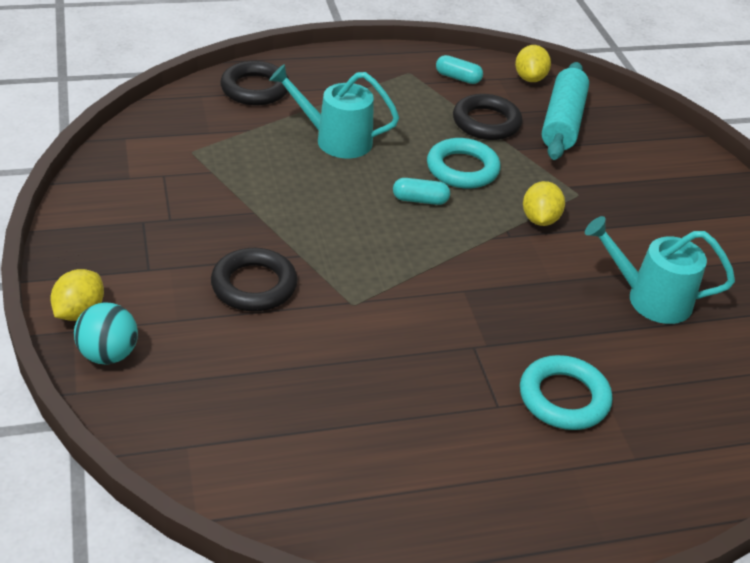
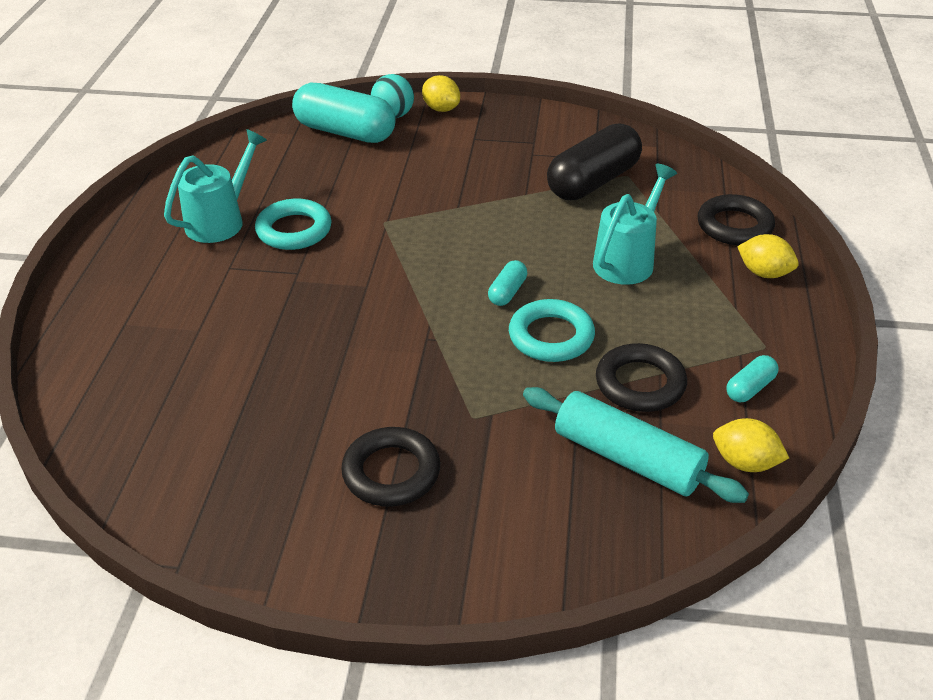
camera: 115 degrees right, 0 degrees up
(168, 391) = (345, 132): none -> turquoise capsule
(213, 171) = (593, 182): none -> black capsule
(254, 285) = (431, 179): black ring -> black ring (391, 472)
(540, 219) = (442, 369): yellow lemon -> yellow lemon (764, 273)
(563, 398) = (210, 305): turquoise ring -> turquoise ring (294, 230)
(649, 298) = (283, 408): turquoise watering can -> turquoise watering can (221, 220)

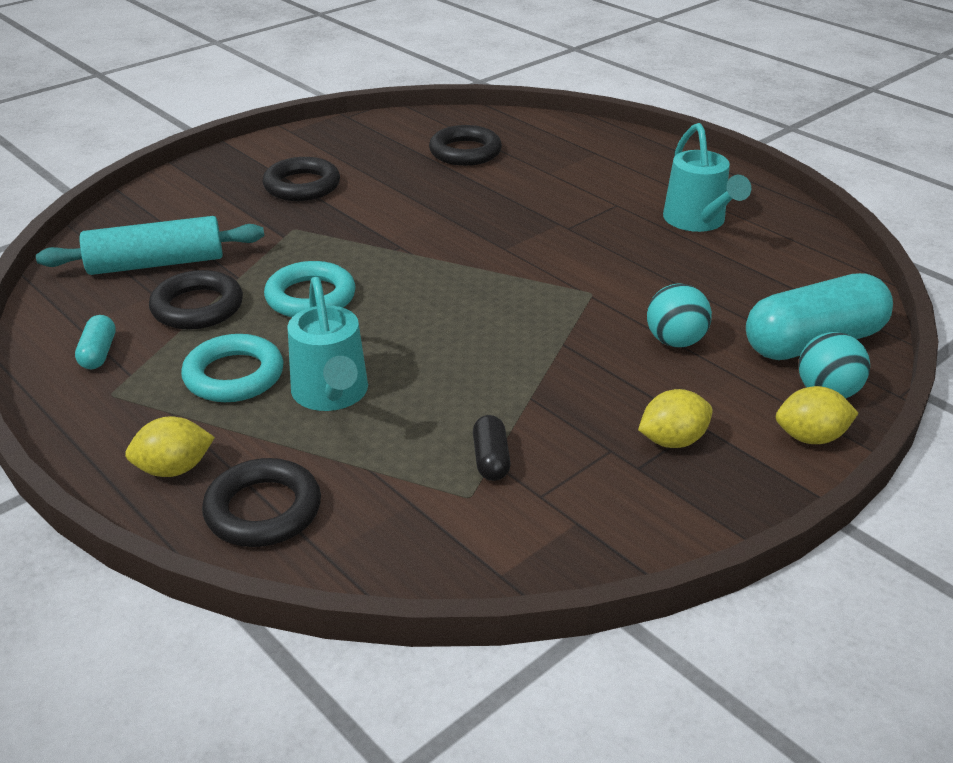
camera: 130 degrees right, 5 degrees down
(199, 406) = (465, 152): none -> black ring
(294, 230) = (637, 247): turquoise ring -> turquoise ring (234, 375)
(403, 172) = (675, 341): none -> turquoise ball
(507, 292) = (394, 305): turquoise capsule -> none
(593, 182) = (491, 459): black capsule -> black capsule, size x0.45
(745, 463) = (62, 304): yellow lemon -> yellow lemon (672, 441)

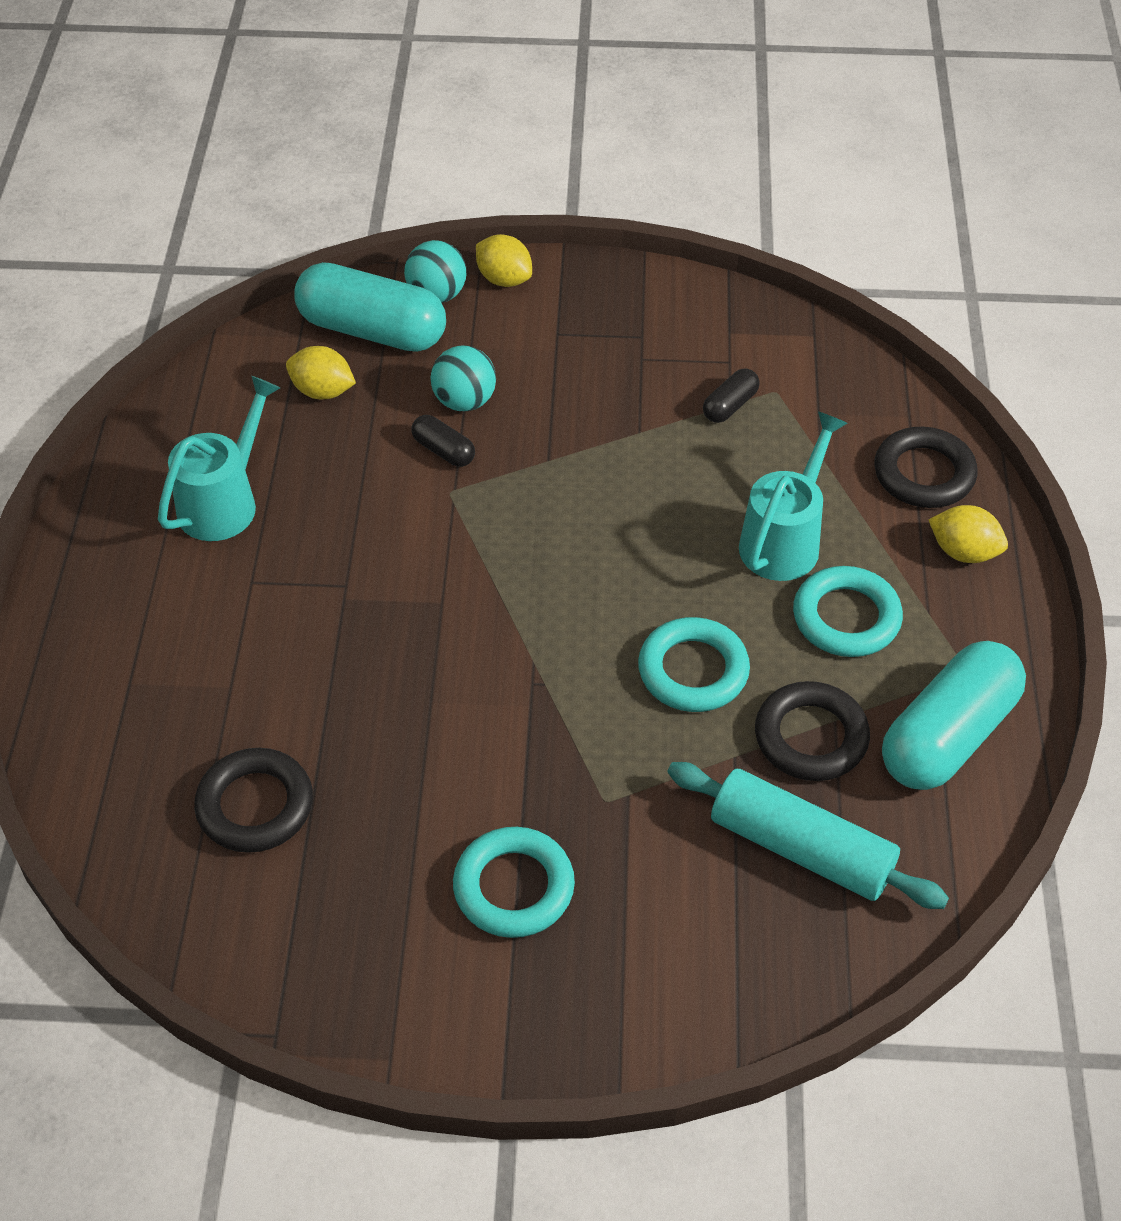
camera: 135 degrees left, 15 degrees up
(98, 353) = (948, 735): turquoise capsule -> turquoise capsule, size x2.23
(302, 186) = (513, 887): black ring -> turquoise ring
(635, 309) = (443, 451): none -> black capsule
(672, 441) = (593, 336): yellow lemon -> yellow lemon (322, 391)

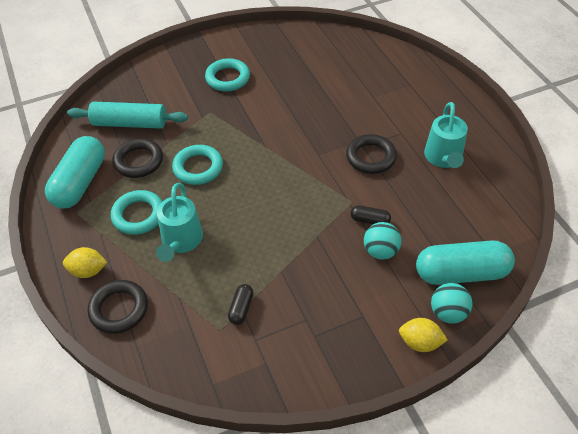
camera: 155 degrees right, 0 degrees up
(255, 805) = (331, 68): black ring -> black ring (371, 157)
(322, 391) = (452, 227): yellow lemon -> none

